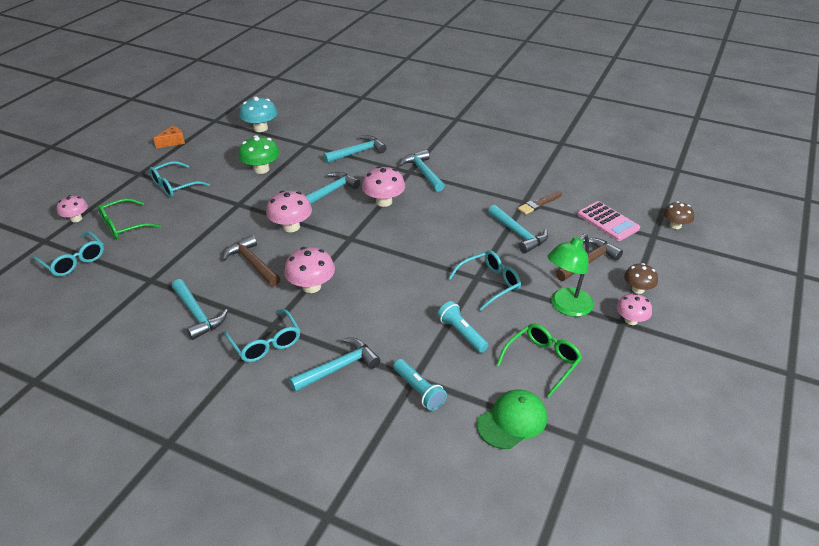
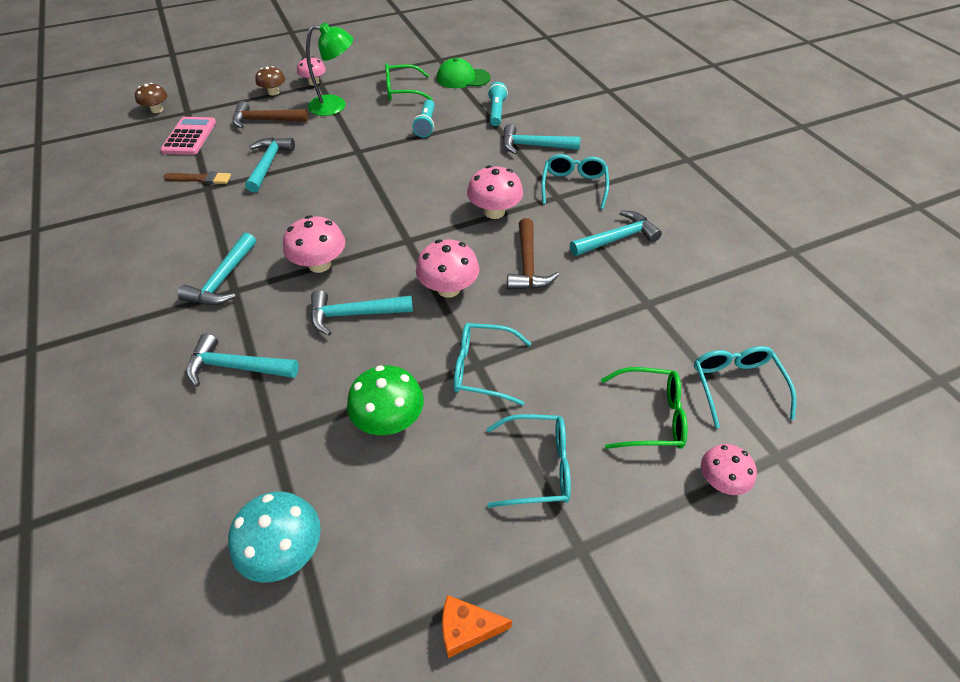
camera: 140 degrees left, 10 degrees up
(197, 315) = (617, 238): turquoise hammer -> turquoise hammer turned 60 degrees clockwise
(490, 283) = (356, 142): turquoise glasses -> turquoise glasses (482, 369)

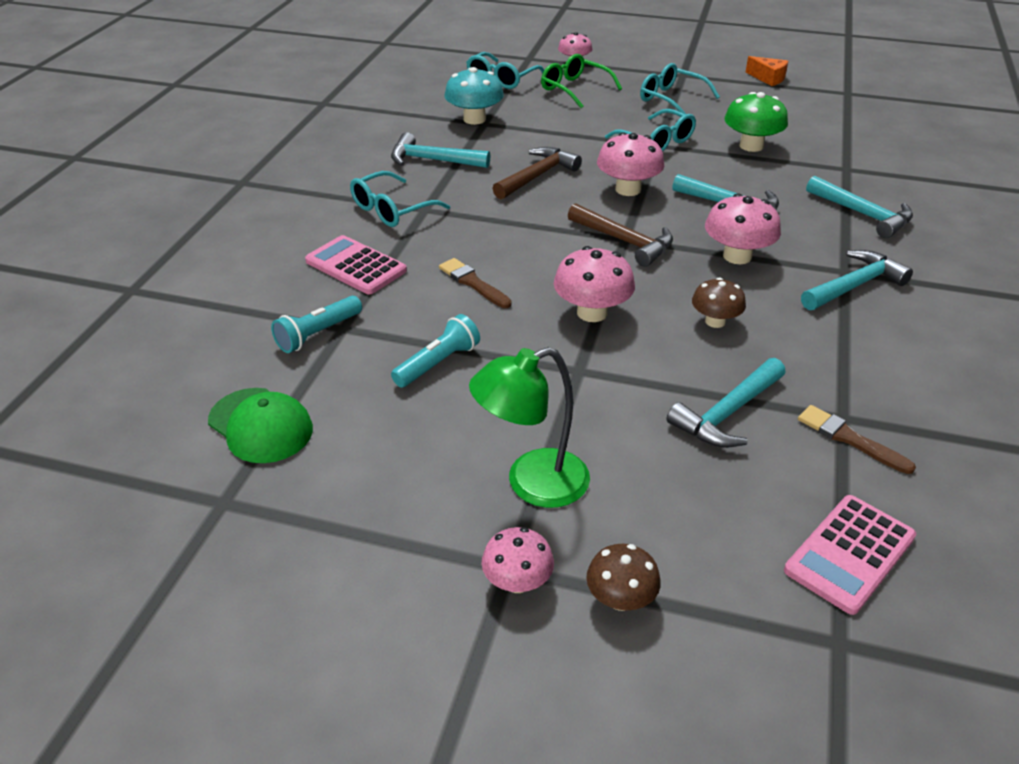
camera: 140 degrees left, 10 degrees down
(157, 110) = (914, 696): brown mushroom -> brown mushroom (715, 321)
(265, 120) = (684, 517): brown hammer -> brown hammer (625, 241)
(285, 550) = (859, 127): turquoise mushroom -> turquoise mushroom (474, 119)
(335, 106) = (532, 483): green lamp -> green lamp turned 60 degrees counterclockwise
(402, 90) = (387, 455): green glasses -> none
(461, 166) = (473, 283): none -> brown brush
(494, 212) = (506, 224): pink mushroom -> pink mushroom (592, 312)
(534, 146) = (356, 266): turquoise hammer -> pink calculator

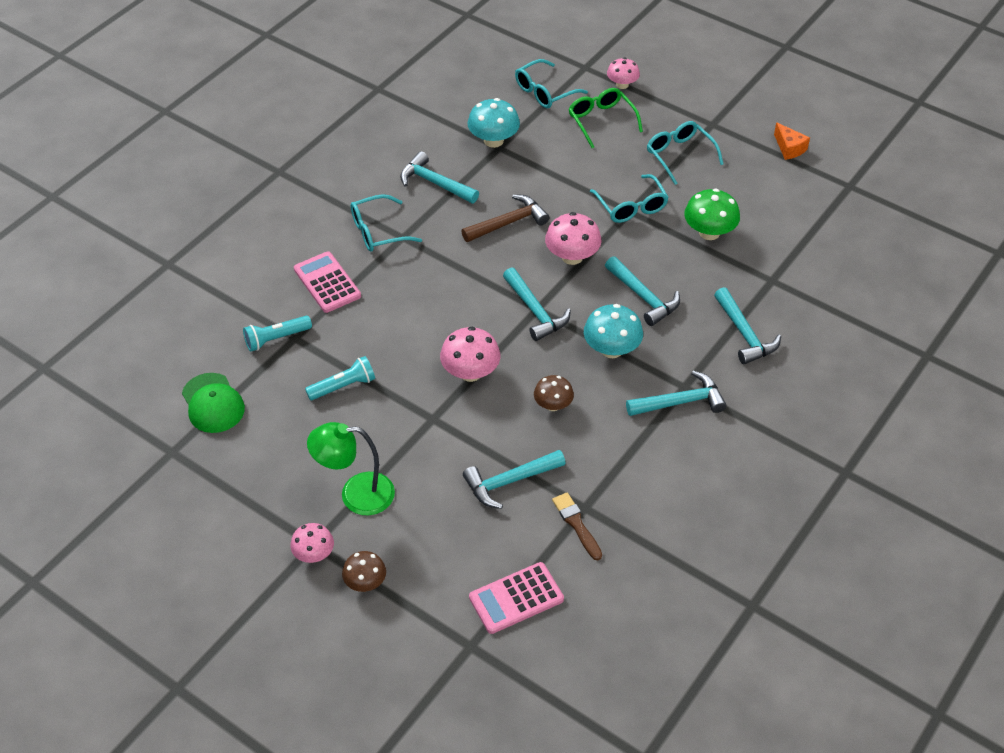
camera: 20 degrees right, 10 degrees up
(473, 283) = (402, 322): brown brush -> none
(625, 241) = (535, 311): brown hammer -> turquoise hammer
(737, 256) = (611, 349): pink mushroom -> turquoise mushroom

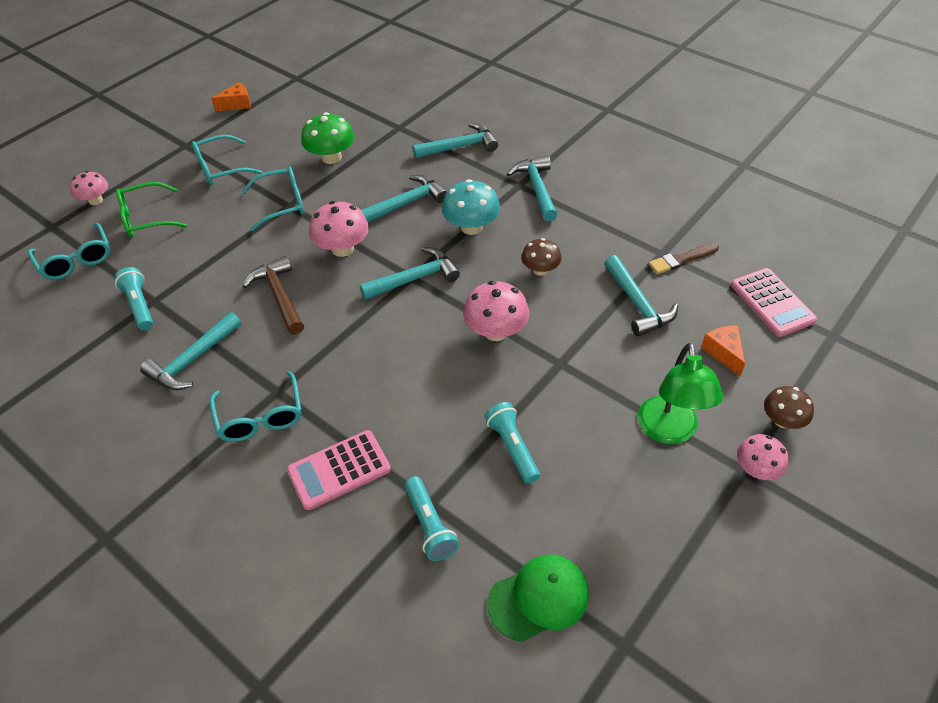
camera: 85 degrees left, 0 degrees up
(447, 546) = (723, 352): none -> orange cheese
(493, 140) = (139, 305): turquoise mushroom -> turquoise flashlight

